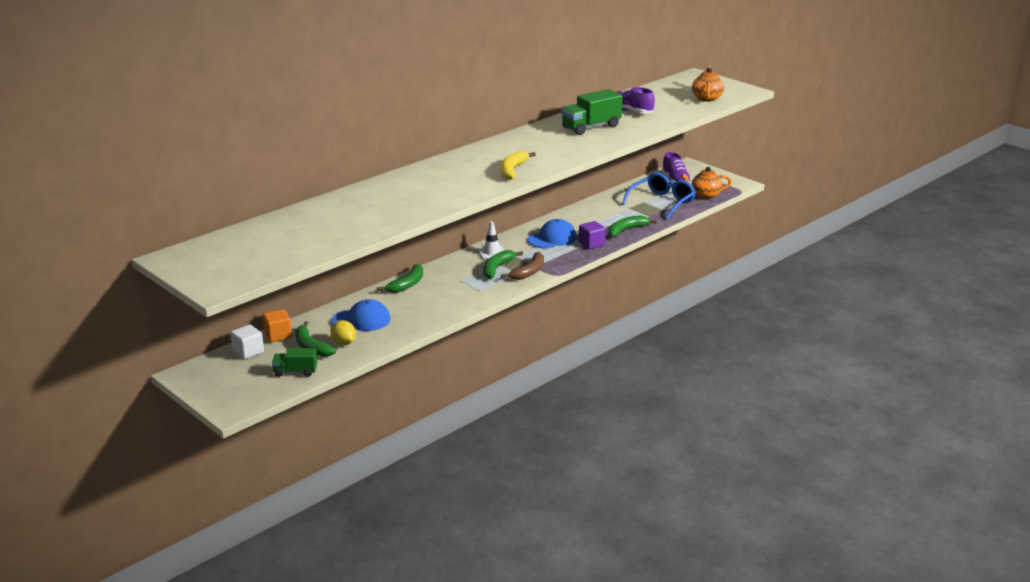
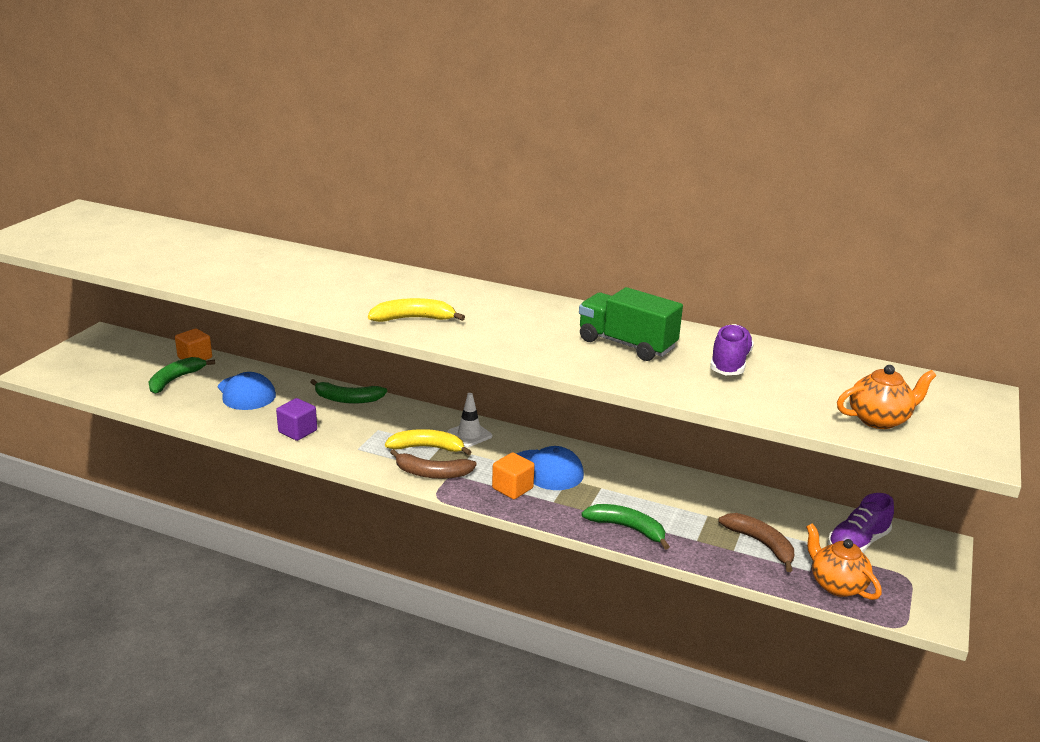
camera: 65 degrees right, 0 degrees up
(248, 352) = (155, 352): white cube -> none
(295, 372) = (118, 384): green truck -> none
(343, 343) = (189, 395): yellow lemon -> none
(497, 268) = (427, 448): green banana -> yellow banana
(564, 252) = (512, 488): none -> orange cube
(591, 244) = (555, 506): purple cube -> purple cube (297, 431)
(662, 202) = (761, 544): blue glasses -> brown banana

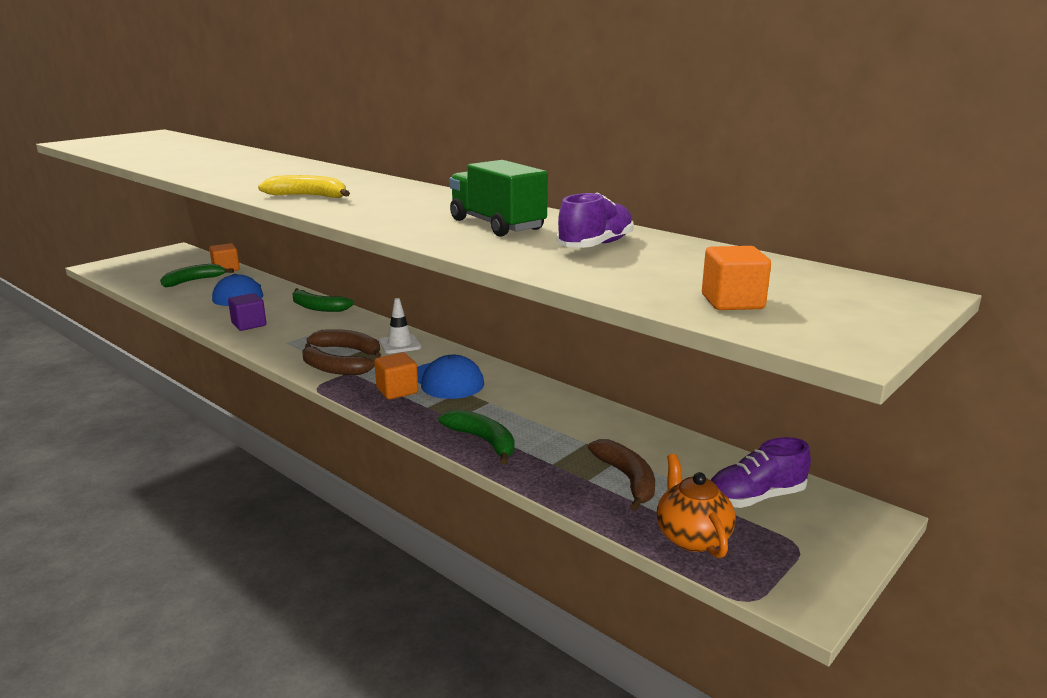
camera: 20 degrees right, 5 degrees down
(427, 448) = (349, 349): yellow banana -> brown banana
(879, 419) = (732, 302): orange teapot -> orange cube

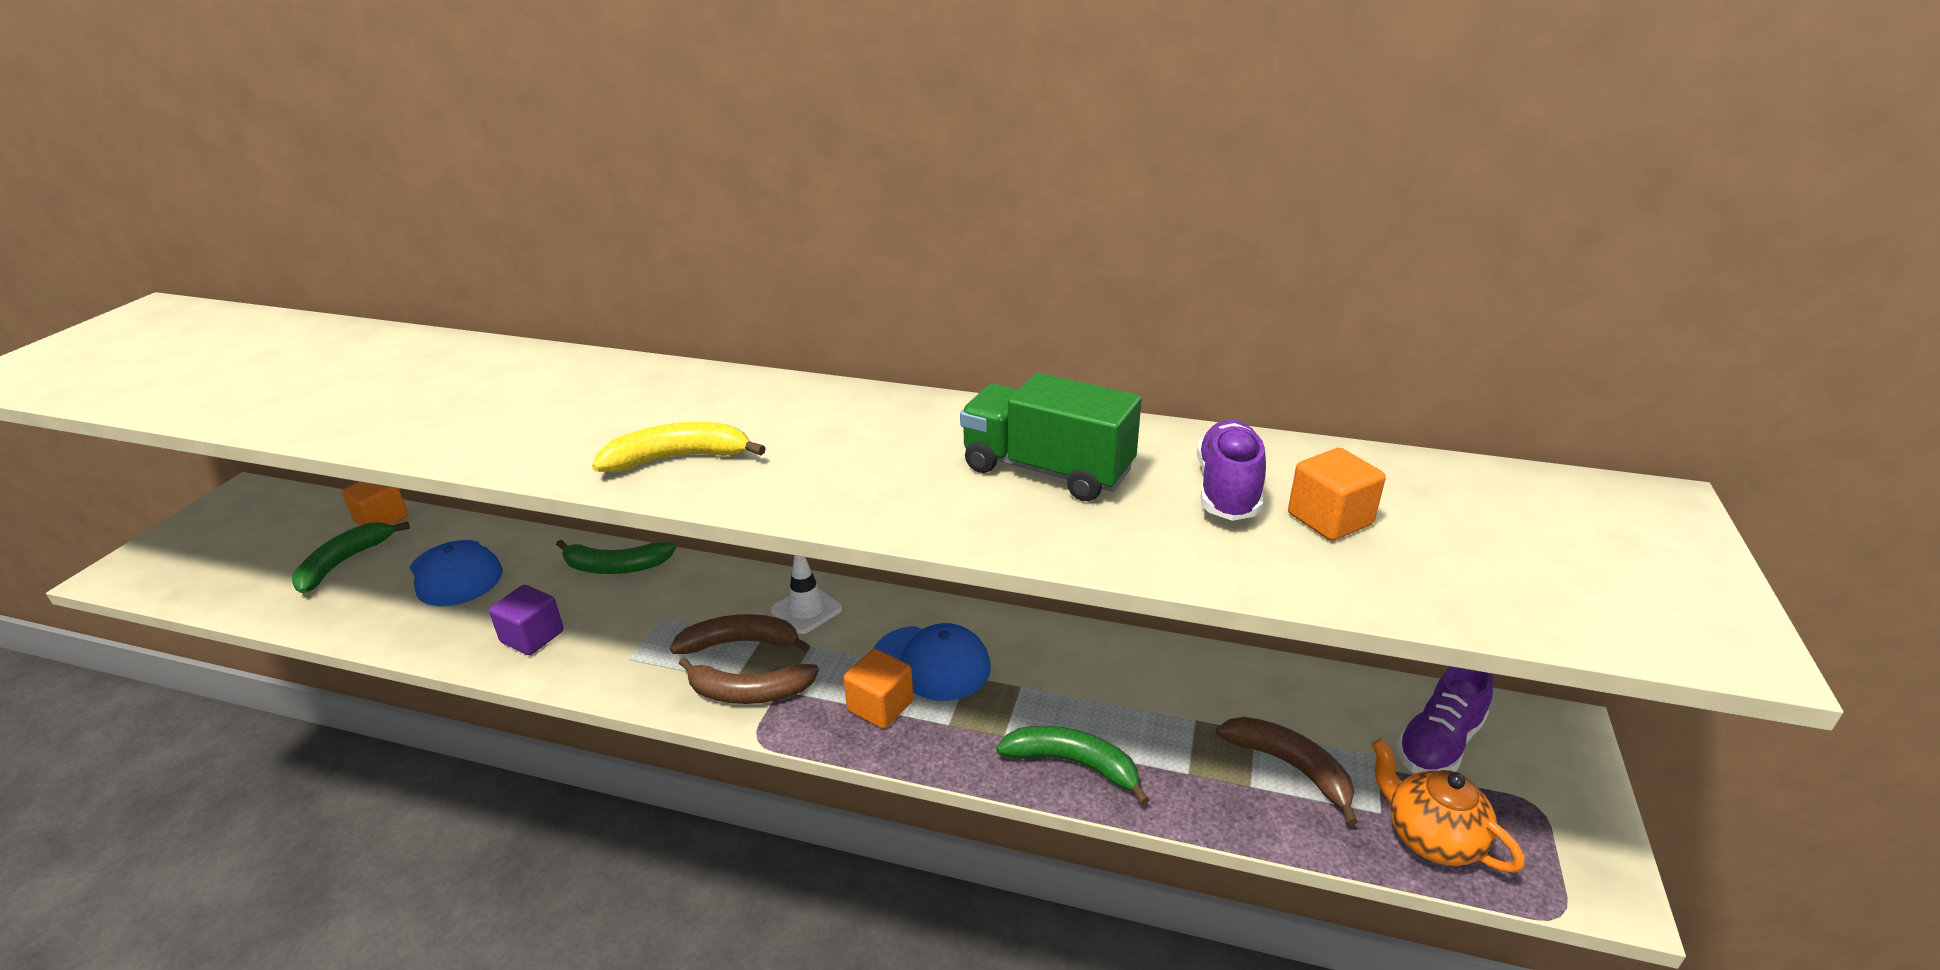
camera: 25 degrees left, 10 degrees up
(732, 302) = (1521, 582): orange cube -> orange cube (1329, 519)

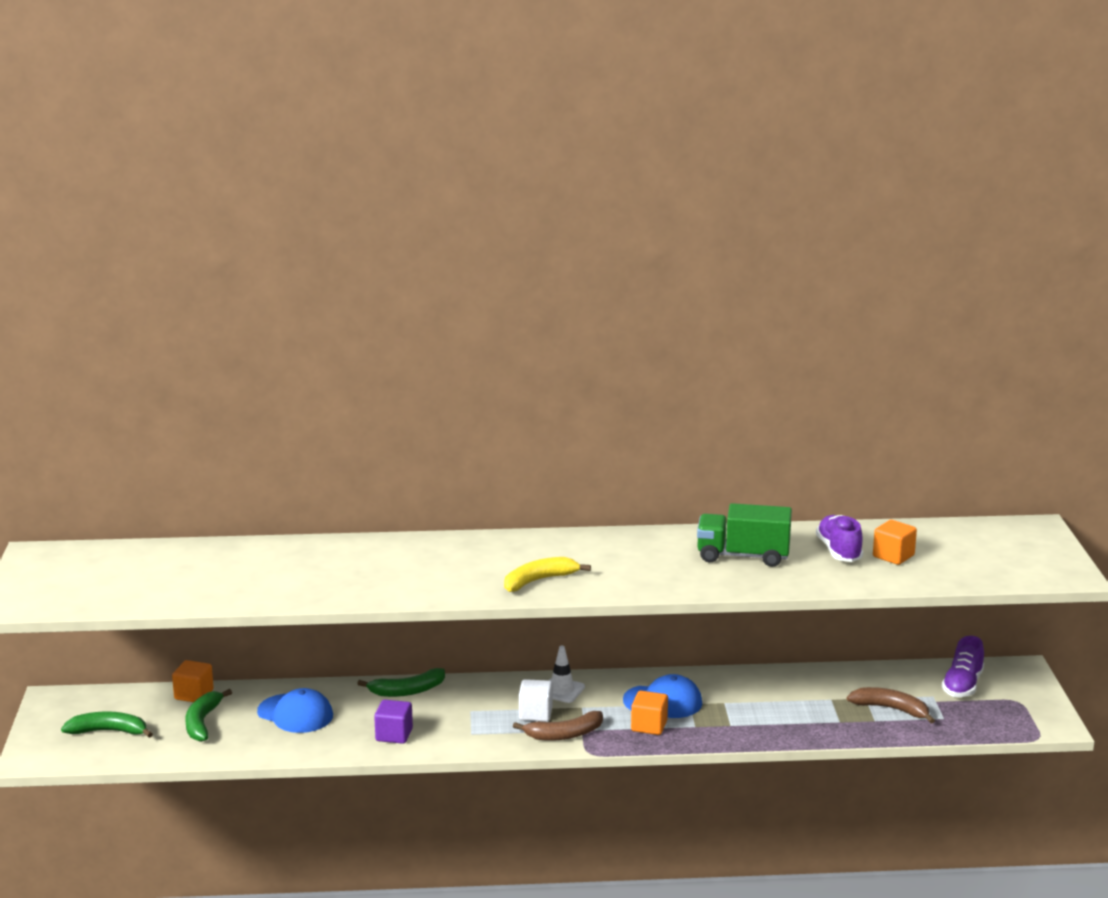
camera: 20 degrees left, 10 degrees down
(741, 643) = (535, 713): brown banana -> white cube
(1073, 764) = (776, 729): green banana -> green banana (109, 731)
(1431, 837) = (971, 723): orange teapot -> none

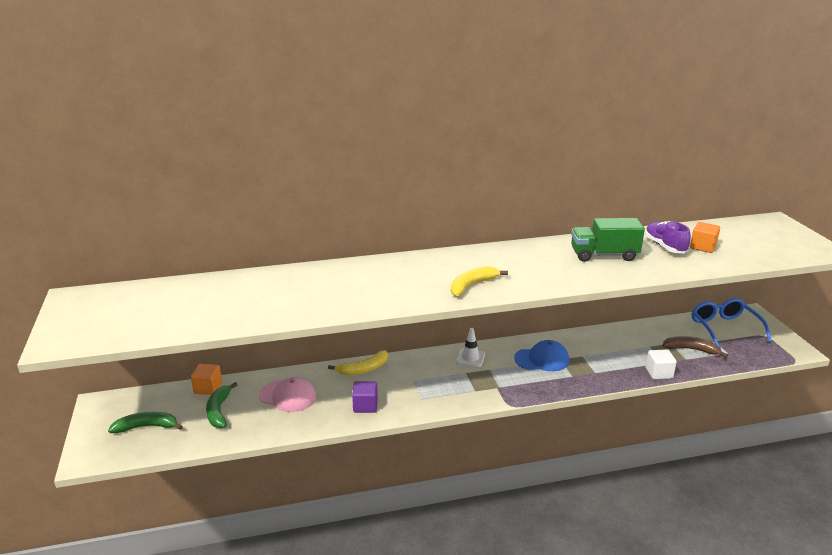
camera: 10 degrees left, 5 degrees up
(295, 714) = (287, 396): blue cap -> pink cap
(407, 691) = (363, 369): green banana -> yellow banana
(535, 713) = (459, 378): white cube -> white cube (659, 373)
(564, 734) = (486, 392): brown banana -> none
(649, 726) = (541, 379): orange cube -> none
(962, 685) = (724, 328): purple shoe -> blue glasses

